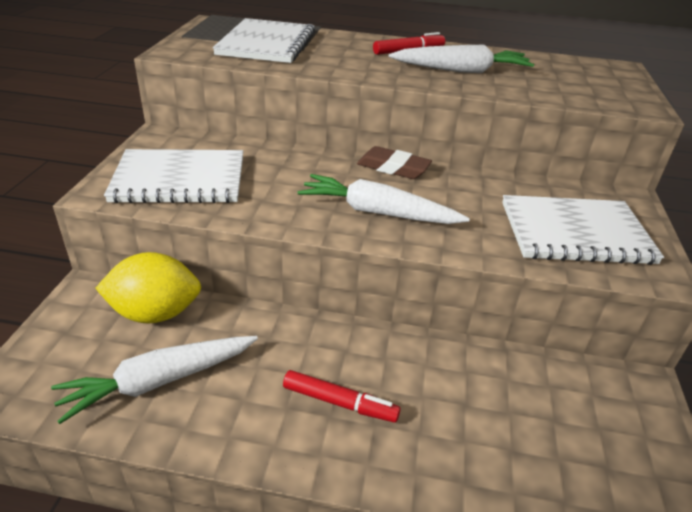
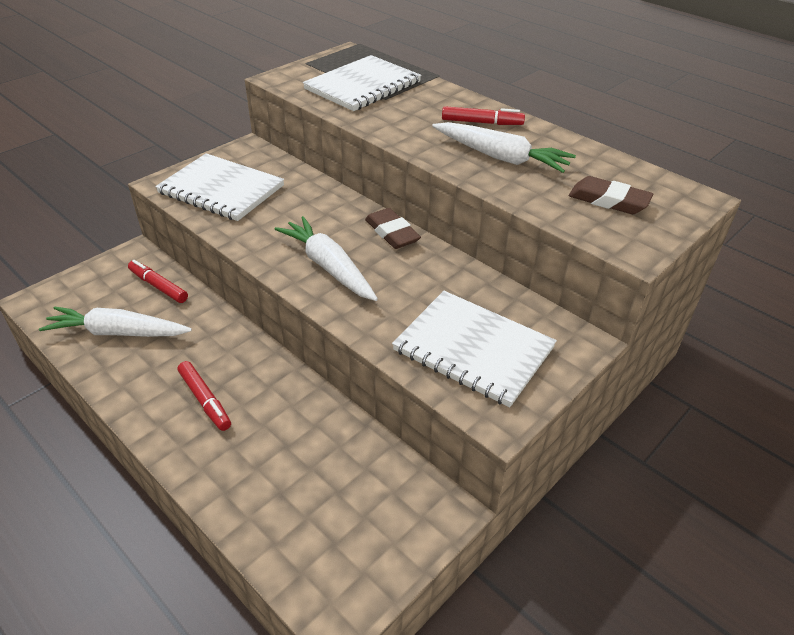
camera: 35 degrees right, 5 degrees up
(155, 313) = (158, 286): yellow lemon -> red marker
(576, 81) = (608, 201): none -> brown eraser

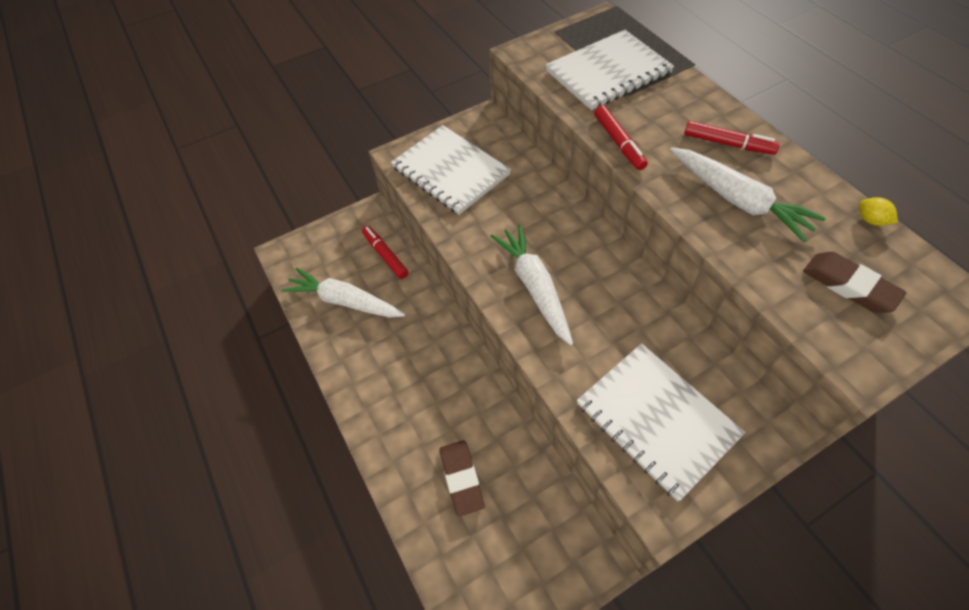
camera: 20 degrees right, 15 degrees up
(205, 400) = (406, 390): red marker -> red marker (618, 143)
(392, 233) = (604, 253): brown eraser -> brown eraser (461, 478)
(613, 158) = (871, 220): none -> yellow lemon

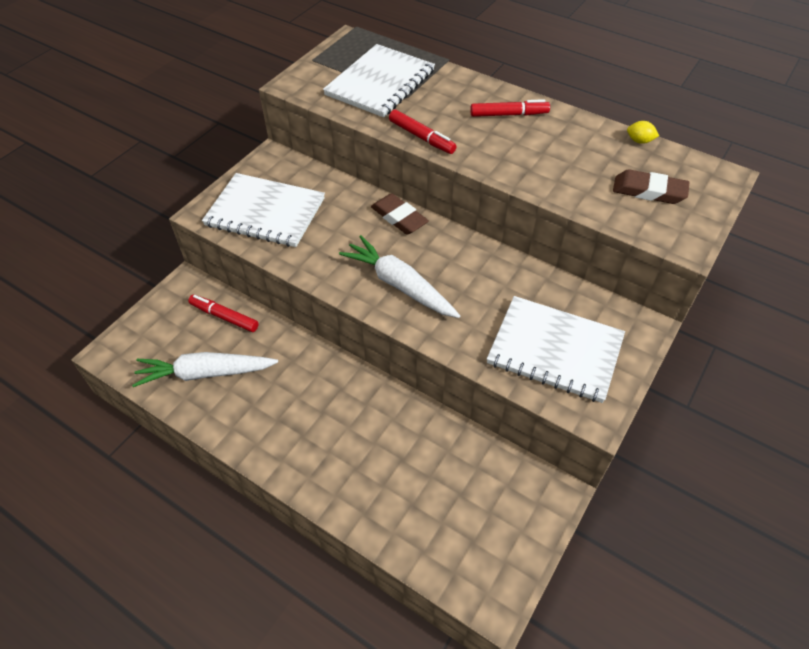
camera: 30 degrees left, 5 degrees down
(461, 478) = (407, 480): brown eraser -> brown eraser (399, 218)
(737, 200) = (539, 154): white carrot -> none

